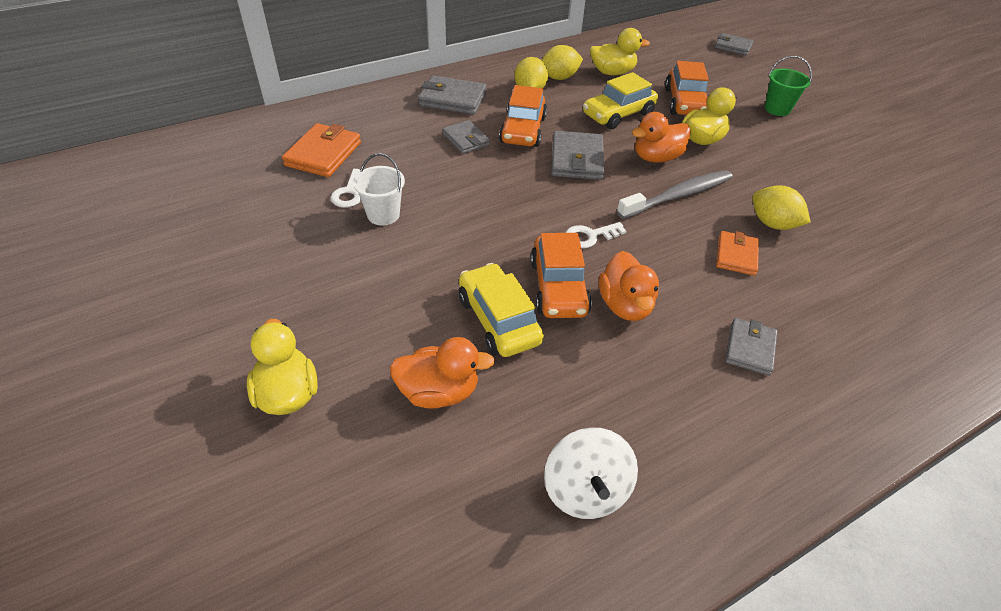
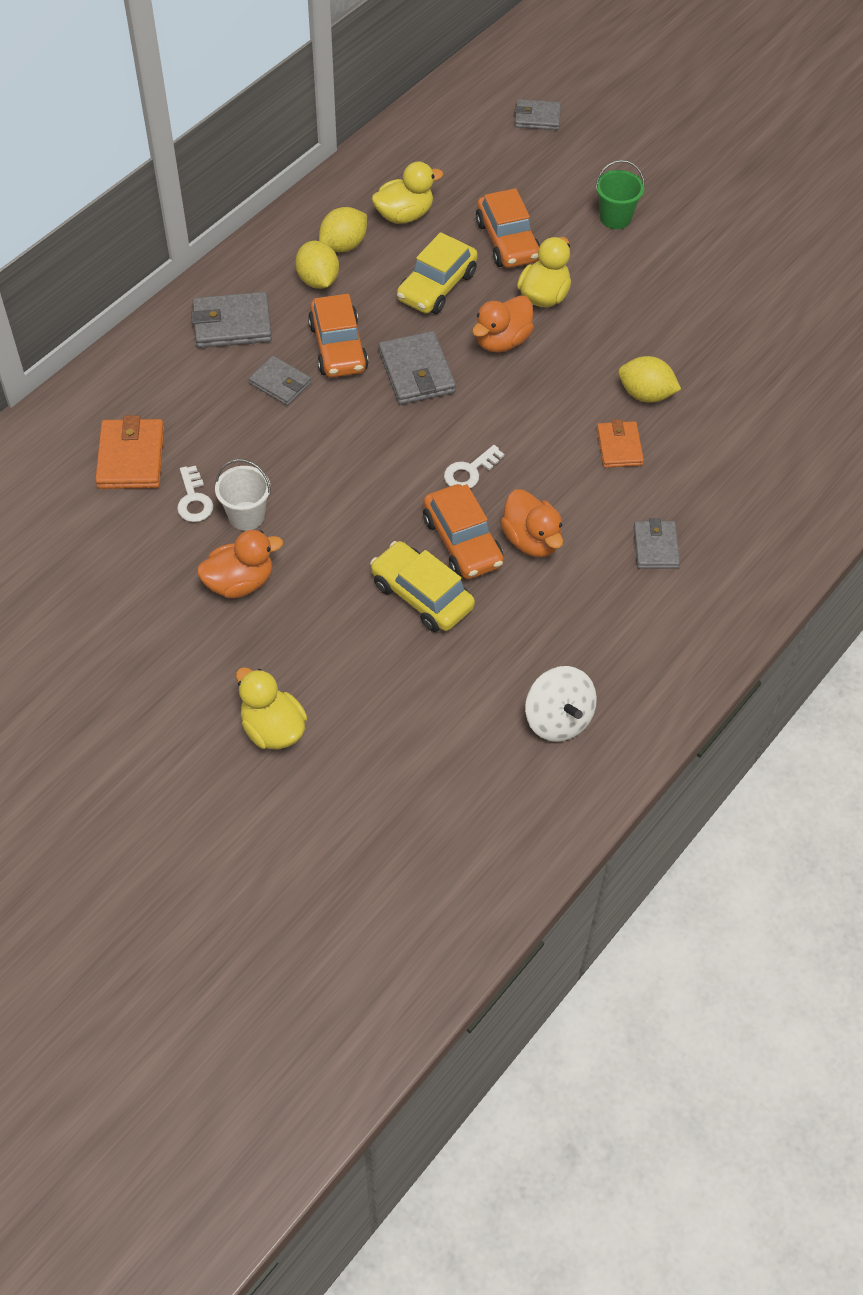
camera: 20 degrees left, 10 degrees up
(439, 392) = (402, 681): orange duck -> orange duck (240, 582)
(678, 195) = (541, 388): grey toothbrush -> none

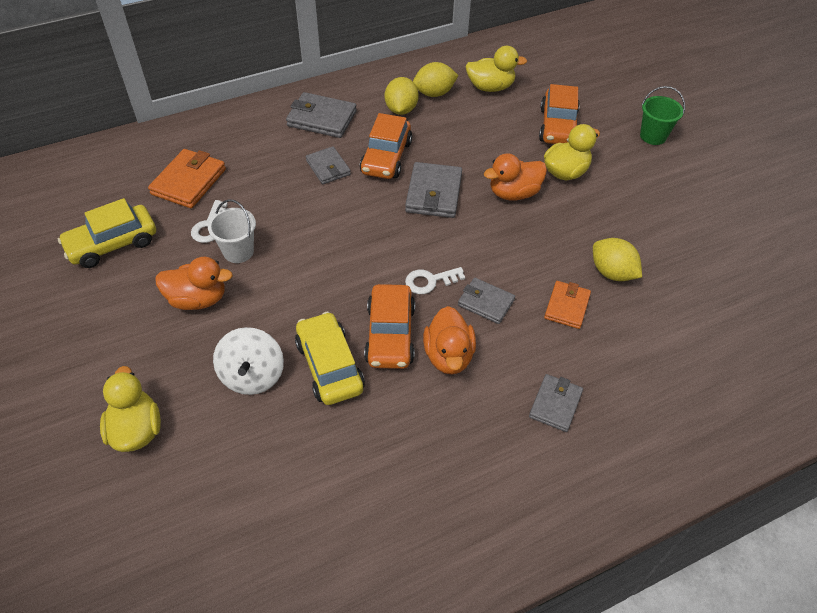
camera: 25 degrees right, 5 degrees down
(437, 286) = (486, 140): yellow car -> yellow car (112, 244)
(537, 117) = (626, 55): grey wallet -> grey wallet (485, 302)
(558, 719) = (379, 530): white spinning top -> white spinning top (252, 375)

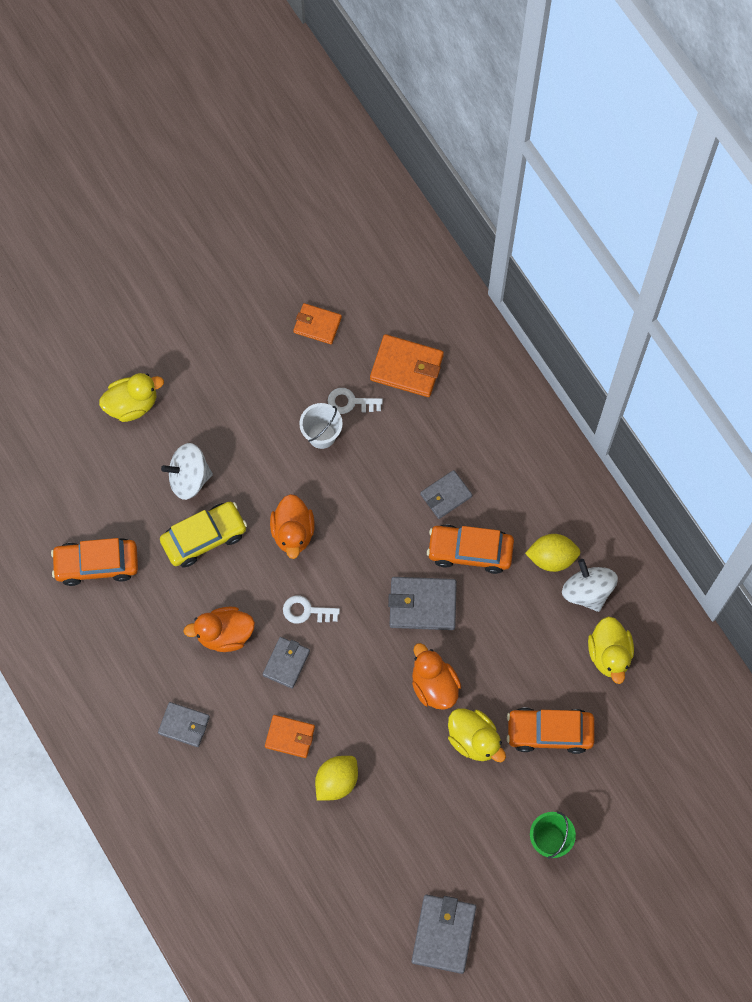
camera: 85 degrees right, 20 degrees up
(112, 244) = (317, 325): yellow car -> orange wallet
(198, 299) = (262, 415): orange duck -> orange duck (293, 532)
(322, 119) = (522, 476): grey wallet -> grey wallet (443, 934)
(390, 335) = (241, 583): orange car -> orange car (97, 564)
(430, 281) = (306, 611): white key -> white key turned 60 degrees counterclockwise
(434, 93) = (587, 591): yellow lemon -> white spinning top

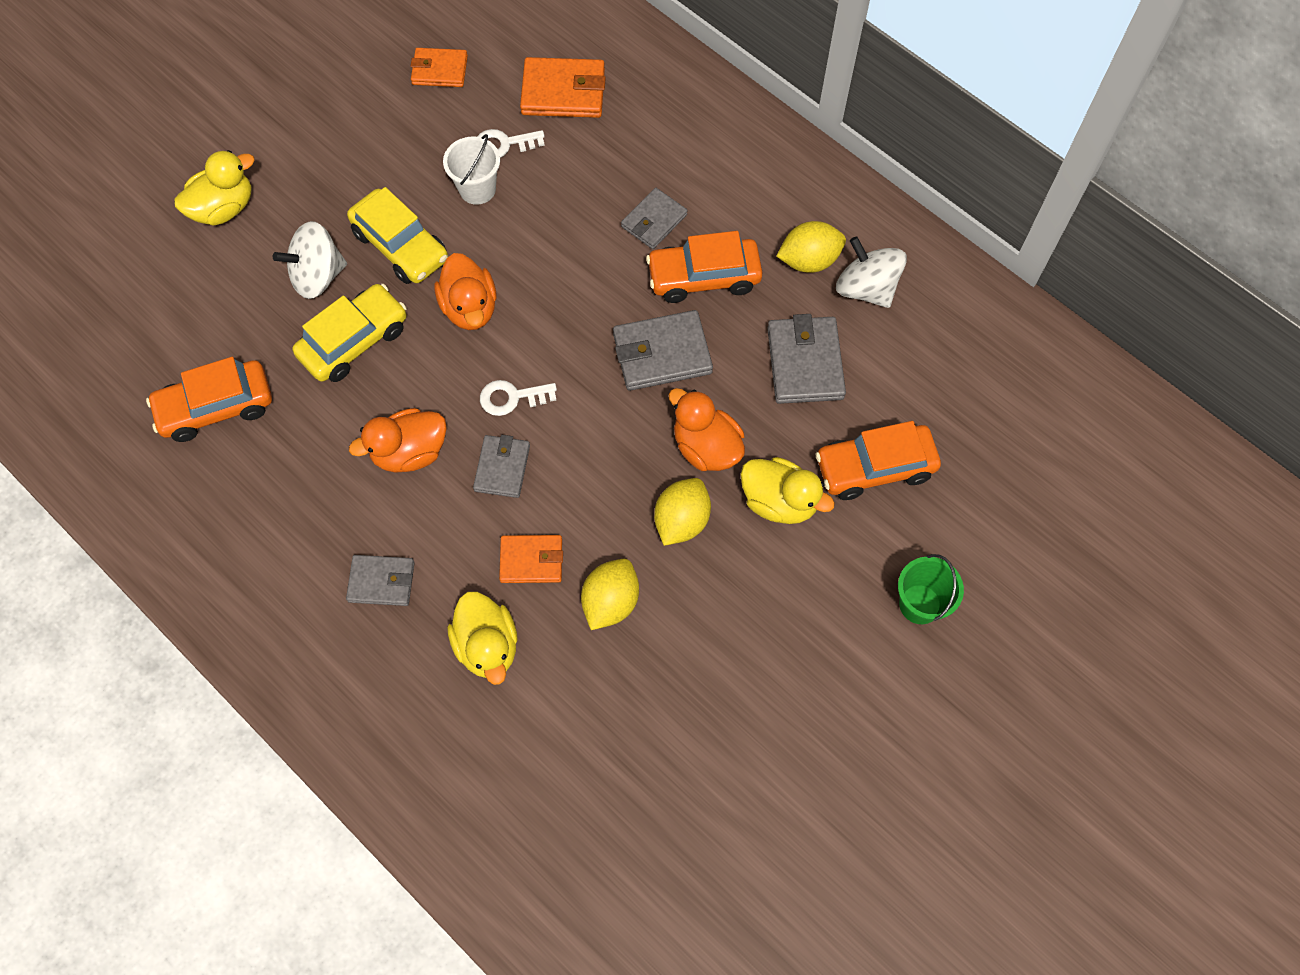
camera: 15 degrees left, 5 degrees down
(254, 468) = (401, 246): none -> yellow car
(401, 735) = (681, 520): none -> yellow lemon
(443, 934) = (817, 769): grey wallet -> grey wallet (805, 363)
(609, 654) = (919, 355): yellow duck -> yellow duck (487, 646)

